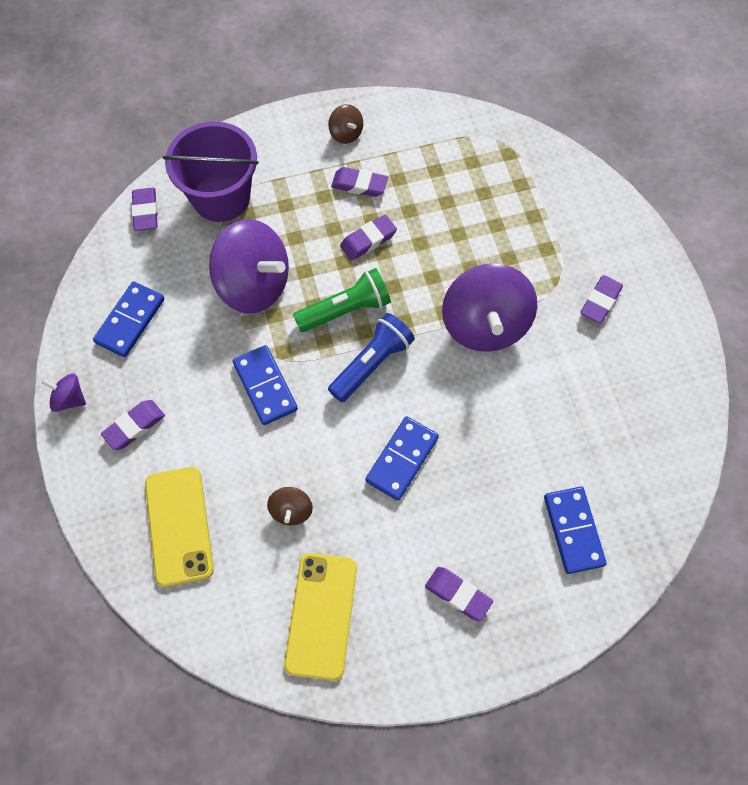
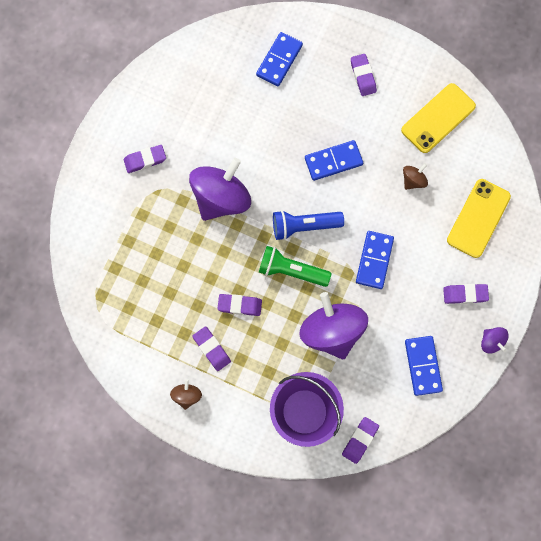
camera: 140 degrees left, 10 degrees up
(130, 321) = (422, 366): blue domino -> blue domino turned 75 degrees counterclockwise

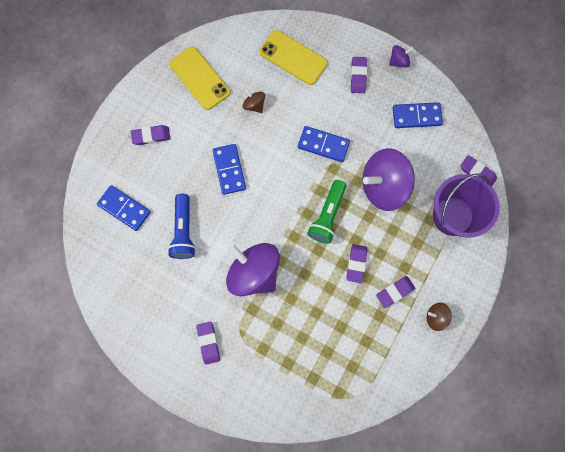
camera: 85 degrees left, 0 degrees up
(304, 226) = (287, 201): blue flashlight -> blue flashlight (184, 231)

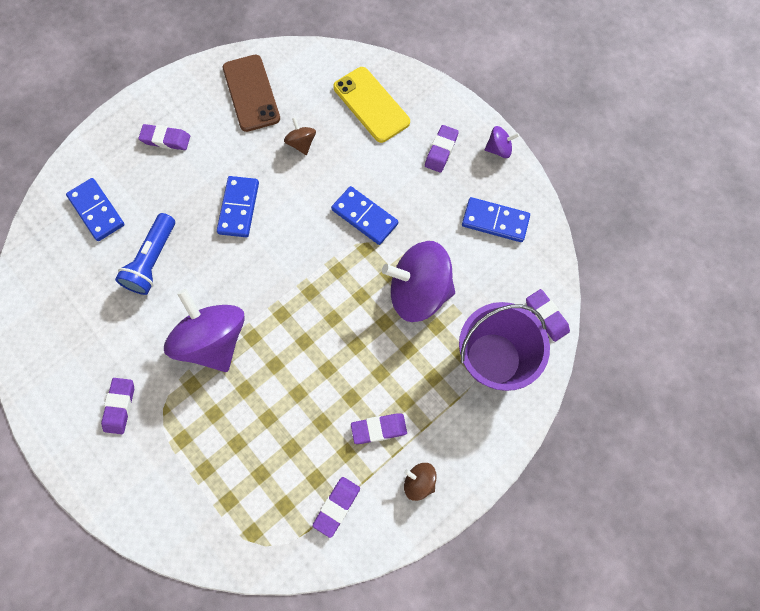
camera: 20 degrees right, 5 degrees down
(199, 78) = (251, 93): yellow phone -> brown phone
(327, 216) = (333, 303): green flashlight -> none
(356, 264) = (344, 375): purple eraser -> purple eraser (337, 506)

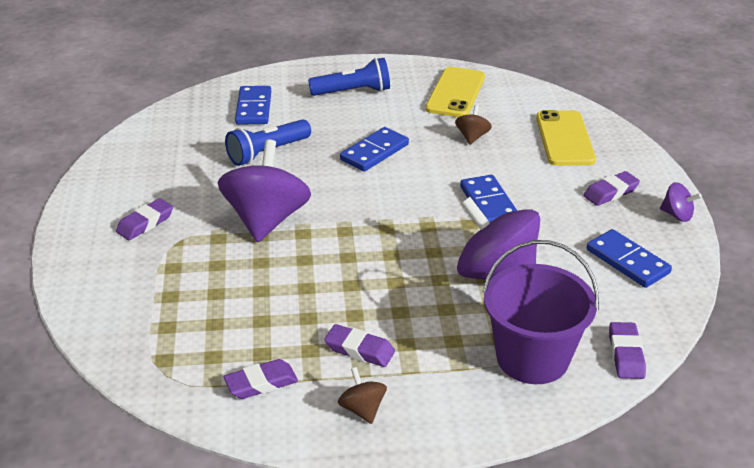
camera: 35 degrees right, 35 degrees down
(166, 139) = (353, 92): purple eraser -> blue flashlight
(251, 93) = (455, 93): brown phone -> yellow phone

